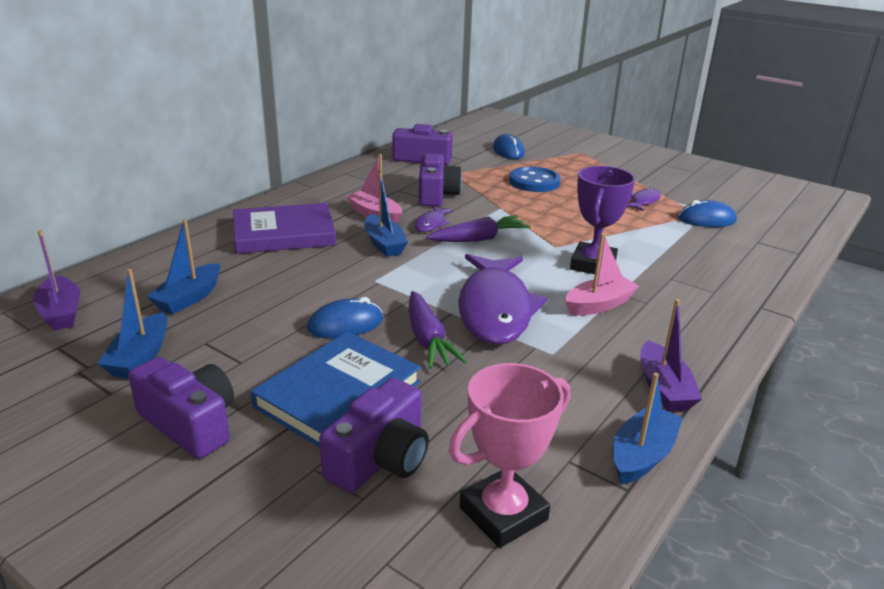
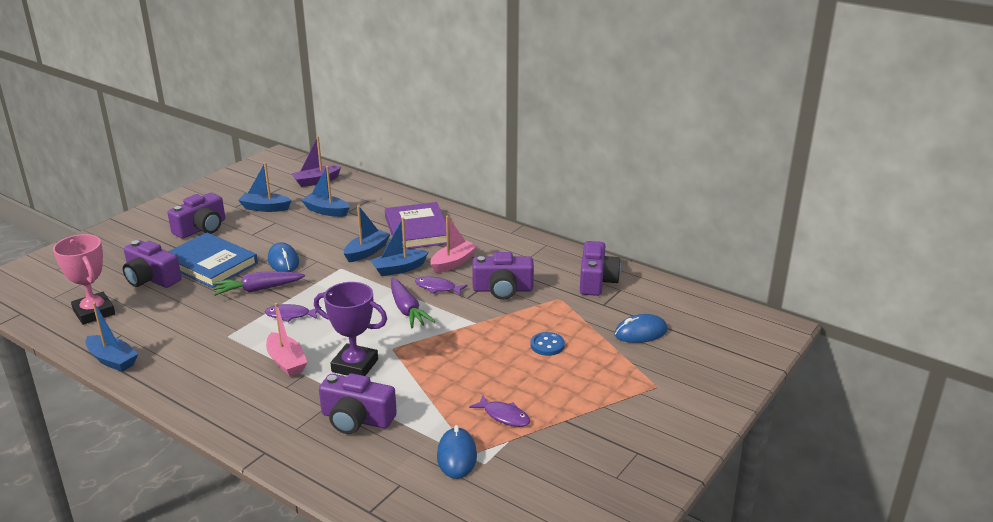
camera: 90 degrees right, 0 degrees up
(334, 264) = (367, 252): none -> blue boat
(495, 309) = (290, 315): purple fish -> purple fish, size x0.44
(534, 182) = (547, 345): blue button -> blue button, size x0.62
(663, 388) = (171, 378): purple boat -> none
(681, 261) = (356, 419): none -> purple camera

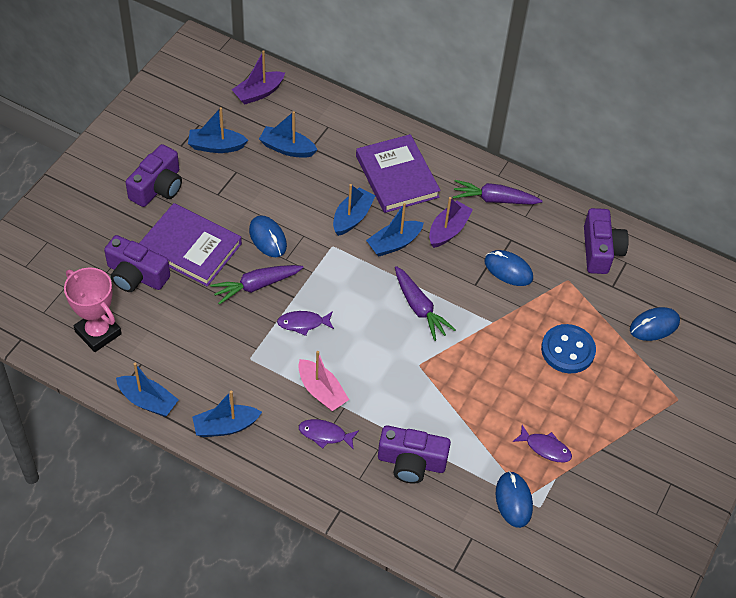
camera: 10 degrees left, 25 degrees up
(178, 382) = (225, 426): none -> blue boat
(210, 264) = (190, 247): blue book -> purple book
(355, 365) = (389, 392): purple trophy -> none
(437, 288) = (441, 271): purple fish -> purple fish (325, 434)
(453, 263) = (448, 230): pink boat -> purple boat
(502, 289) = (508, 270): purple camera -> blue mouse
(503, 246) = (494, 199): none -> purple carrot
(547, 345) = (567, 350): blue button -> blue button, size x1.61

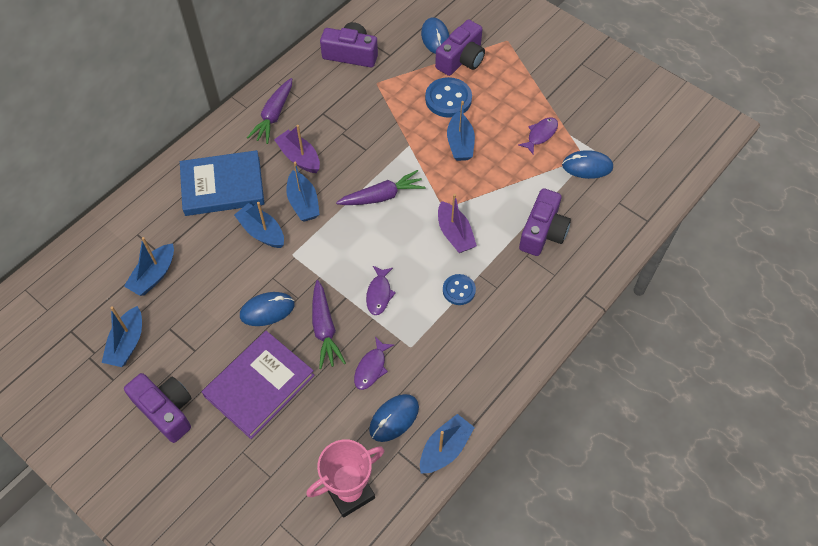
camera: 75 degrees left, 5 degrees up
(136, 275) = (282, 445): purple camera -> purple camera (461, 59)
(225, 426) = (485, 379): blue boat -> blue boat (460, 143)
(258, 93) = (65, 291): purple boat -> purple boat (454, 234)
(321, 391) = (459, 290): pink boat -> blue button
(325, 434) = (506, 294): purple fish -> purple fish (371, 368)
(397, 176) = (222, 186): purple book -> blue book
(508, 270) = (355, 122): blue mouse -> blue mouse (394, 418)

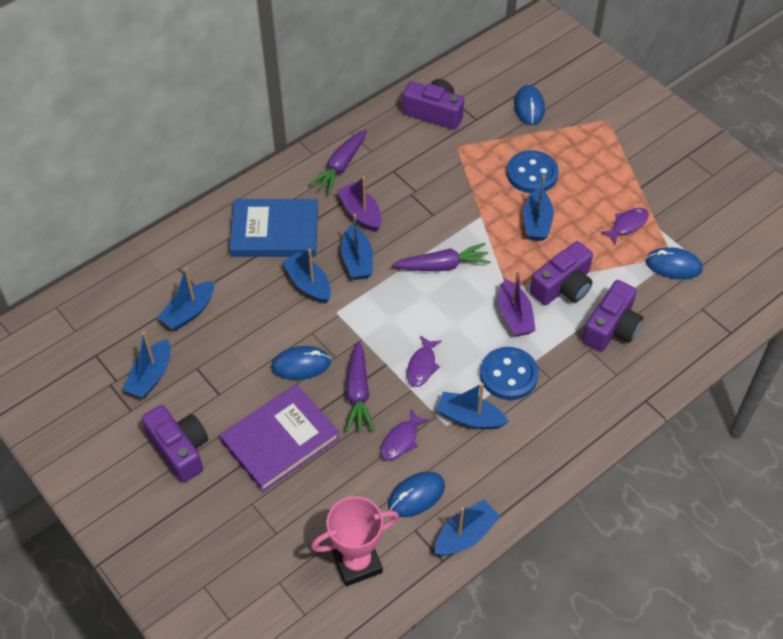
camera: 10 degrees right, 5 degrees down
(430, 336) = (470, 417): none -> blue boat
(459, 290) = (508, 375): blue button -> blue button, size x1.61
(461, 59) = (554, 133): purple camera -> purple camera (563, 286)

